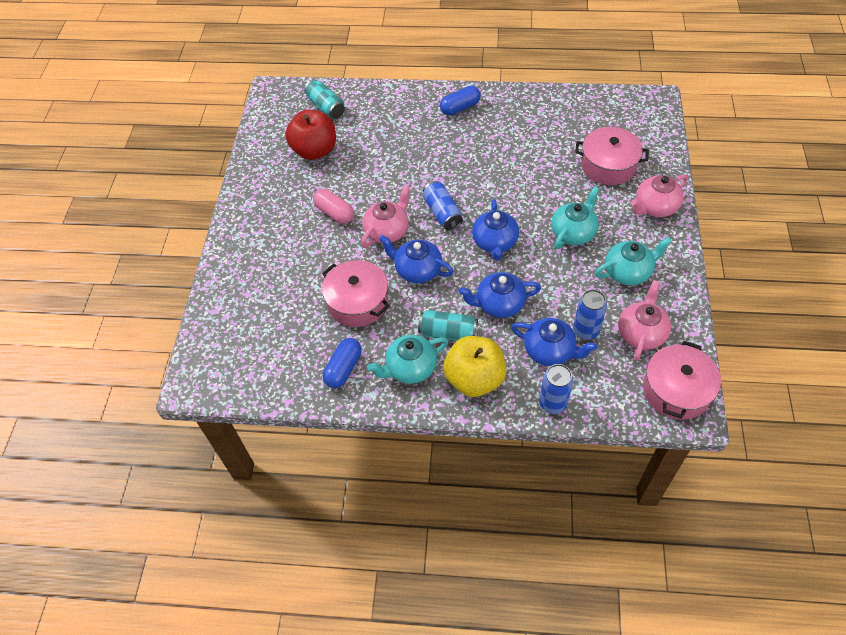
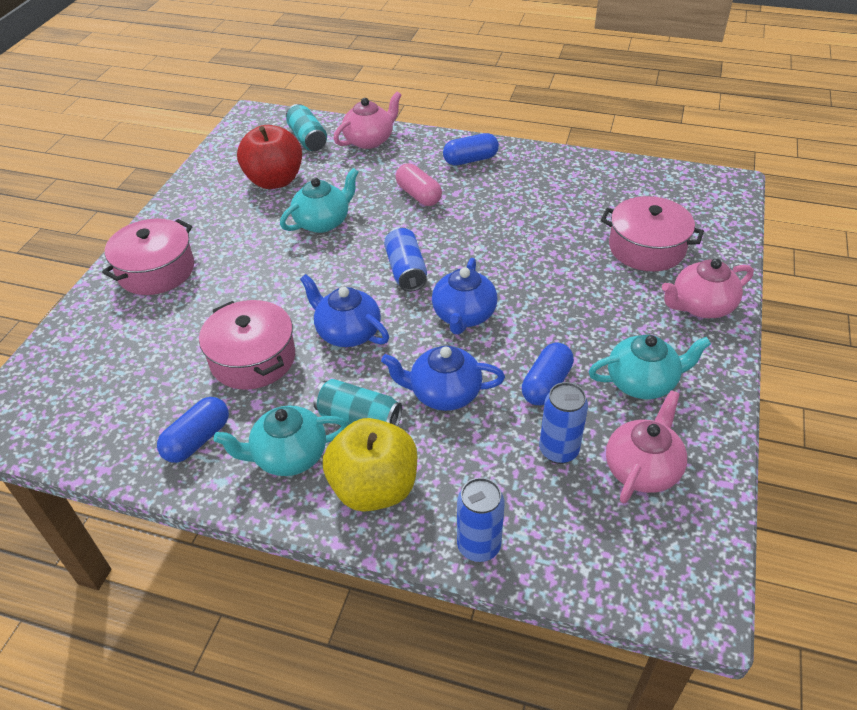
camera: 10 degrees right, 10 degrees down
(334, 213) = (269, 250): pink capsule -> pink capsule (418, 195)
(387, 231) = (327, 280): pink teapot -> pink teapot (369, 140)
(550, 351) = (497, 469): blue teapot -> none
(565, 285) = (546, 384): none -> blue capsule
(573, 232) = (576, 320): turquoise teapot -> turquoise teapot (323, 222)
(676, 390) = (679, 563): pink pot -> pink pot (156, 270)

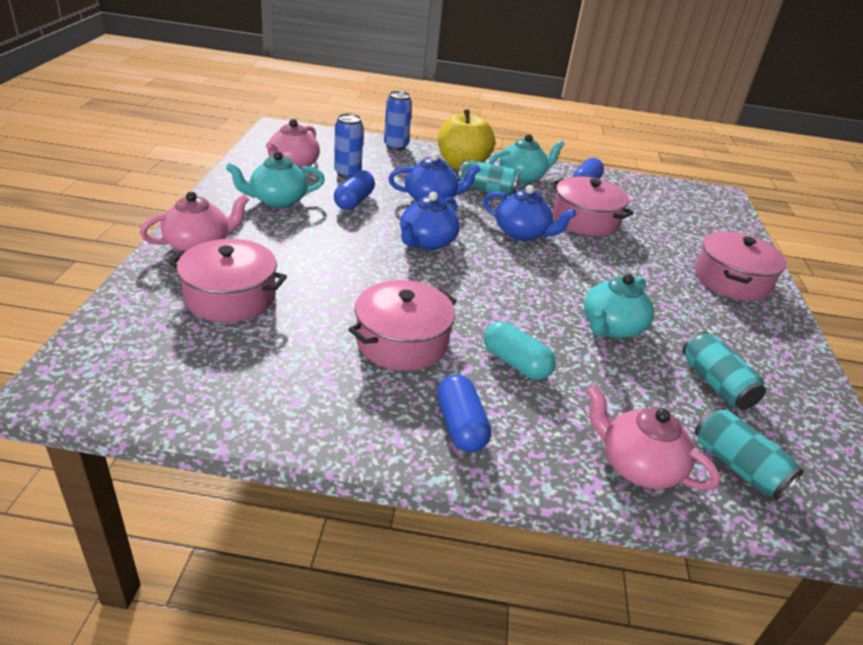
camera: 165 degrees right, 10 degrees down
(275, 181) = (715, 384): red apple -> turquoise can
(369, 140) = (638, 466): pink teapot -> pink teapot turned 90 degrees clockwise
(406, 270) = (493, 278): blue can -> none
(418, 195) = (515, 363): pink capsule -> turquoise capsule
(464, 315) = (427, 242): blue teapot -> blue teapot turned 150 degrees counterclockwise
(470, 160) = (460, 426): blue capsule -> blue capsule turned 75 degrees counterclockwise
(502, 211) = (402, 341): none -> pink pot

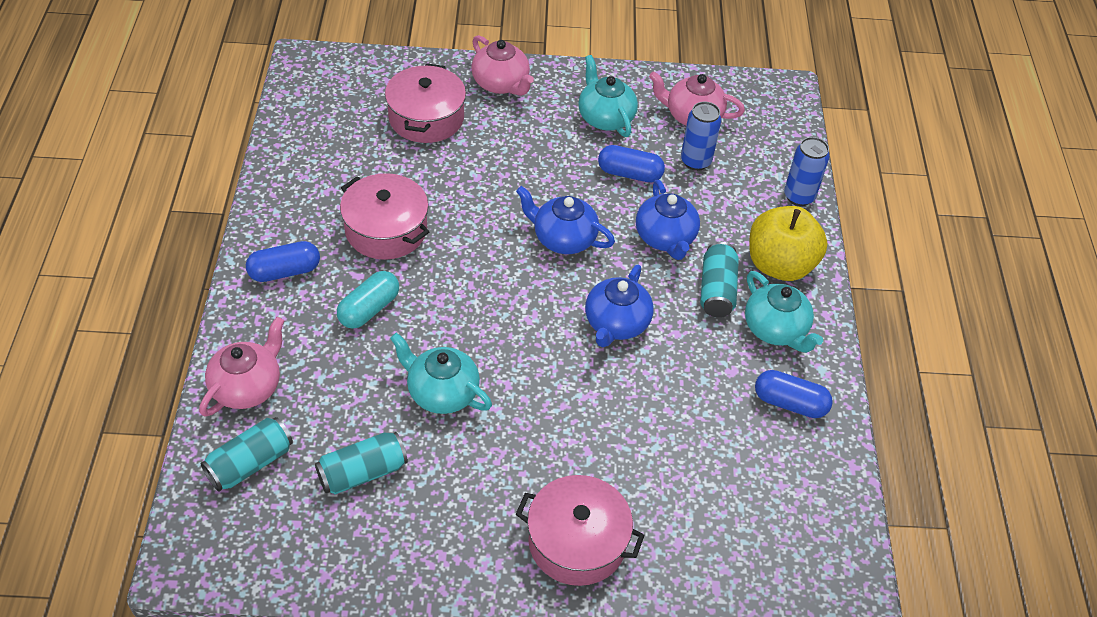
camera: 85 degrees right, 15 degrees up
(585, 220) = (678, 392): pink pot -> none

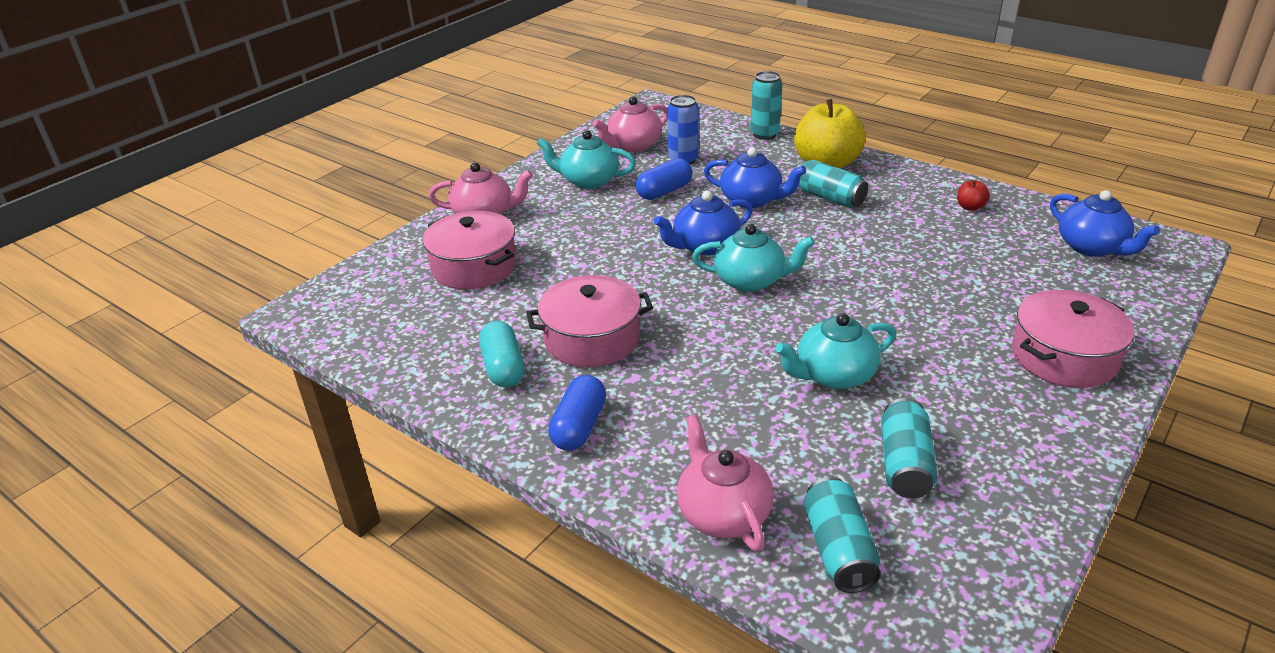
camera: 50 degrees left, 15 degrees down
(369, 309) = (687, 385): turquoise capsule -> turquoise capsule (503, 367)
(616, 323) = (826, 253): blue teapot -> blue teapot (1092, 247)
(776, 329) = (890, 187): turquoise teapot -> turquoise teapot (750, 280)
(789, 403) = (970, 207): blue capsule -> red apple
(799, 196) = (764, 134): blue can -> turquoise can

